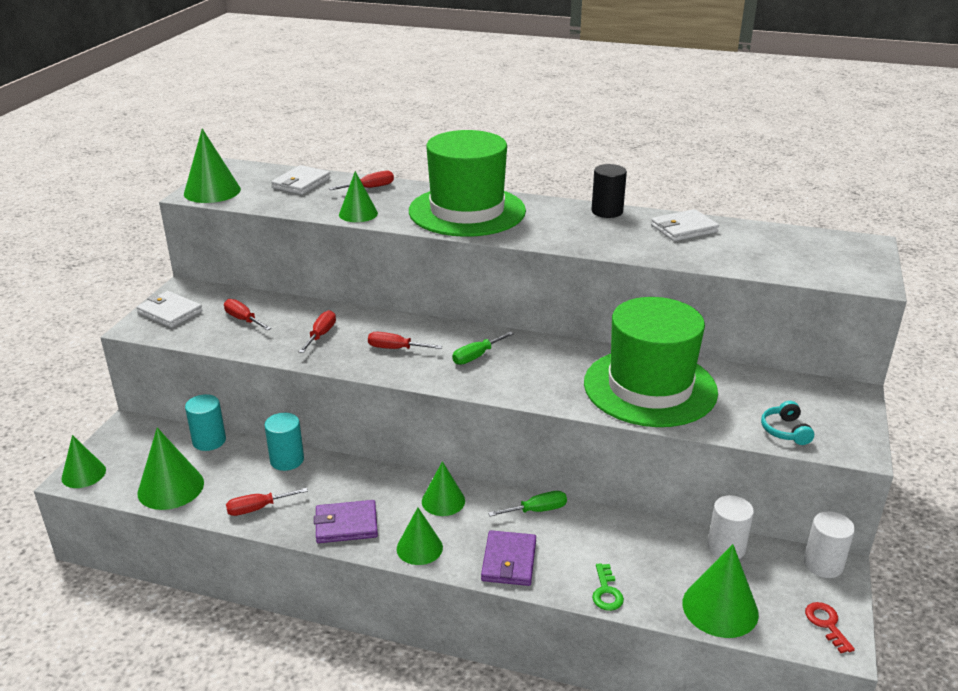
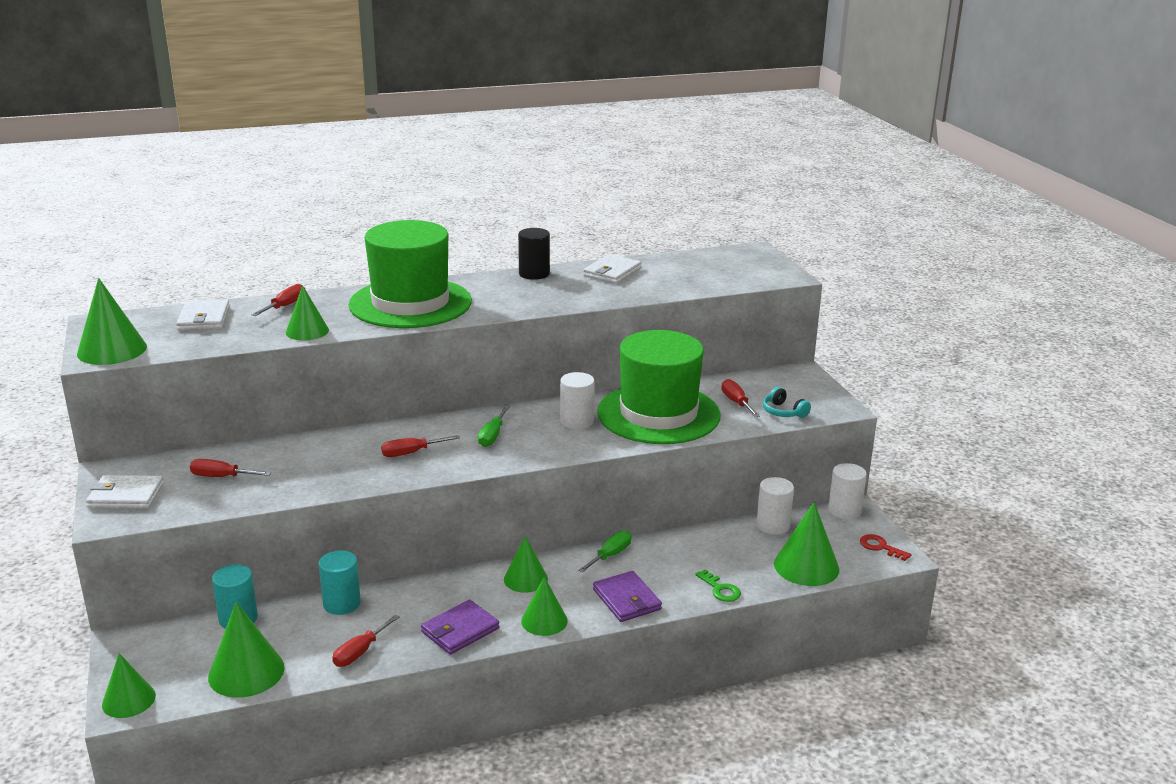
camera: 35 degrees left, 5 degrees down
(321, 335) = (323, 464): red screwdriver -> red screwdriver (736, 402)
(564, 368) = (577, 421): none -> white cylinder

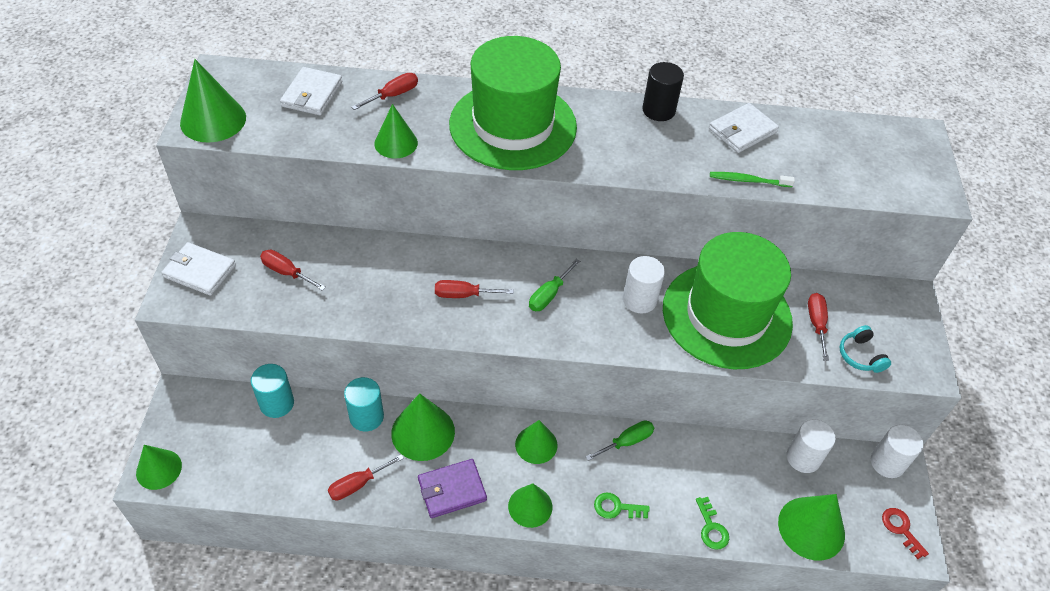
camera: 20 degrees right, 25 degrees up
(246, 672) = (259, 472): green cone -> green cone (423, 432)
(626, 599) = (616, 507): purple wallet -> green key
(635, 296) = (748, 180): none -> green toothbrush

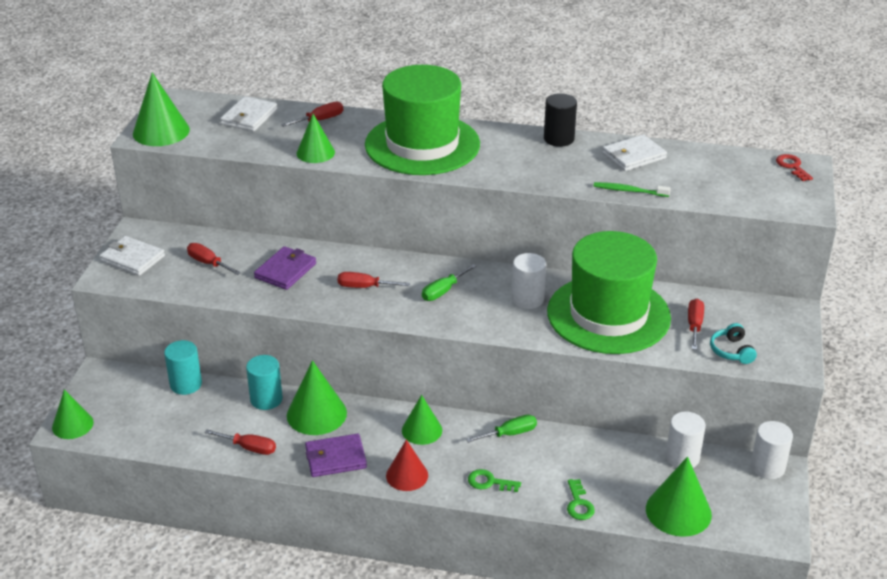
camera: 10 degrees right, 15 degrees down
(358, 484) = (249, 448): red screwdriver -> red screwdriver turned 135 degrees counterclockwise
(374, 277) = (285, 271): none -> purple wallet
(530, 506) = (407, 475): green cone -> red cone
(901, 529) = (769, 519): red key -> red key (792, 166)

